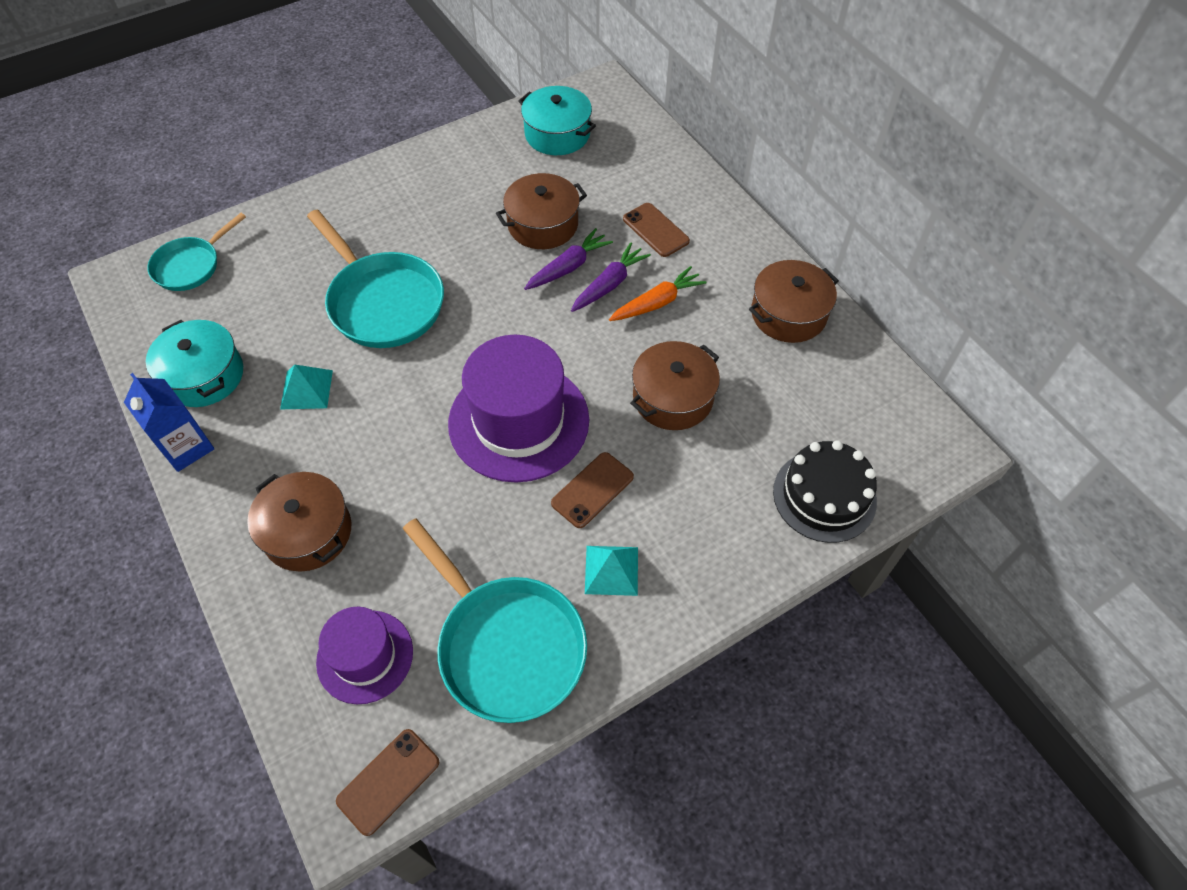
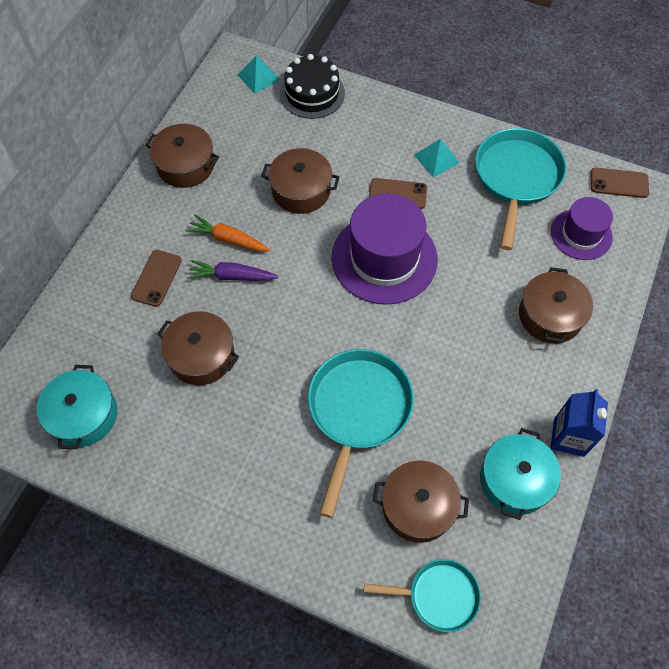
camera: 125 degrees left, 5 degrees up
(263, 294) = (418, 506): none -> brown pot
(306, 389) = (466, 400): turquoise pyramid -> turquoise pyramid (258, 77)
(568, 267) = (233, 311): purple carrot -> none

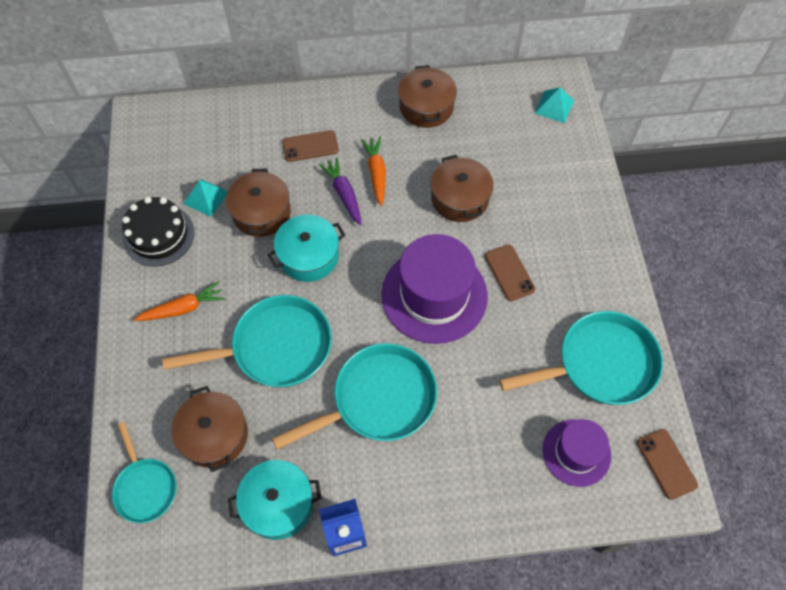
camera: 60 degrees right, 0 degrees up
(84, 415) = (171, 166): turquoise pot -> turquoise pot (309, 256)
(263, 476) = (183, 308): none -> orange carrot
(312, 93) = (568, 153): black cake -> black cake (159, 235)
(436, 158) = (571, 285): turquoise pyramid -> turquoise pyramid (206, 197)
(459, 351) = (378, 399): none -> turquoise pan
(550, 315) = (464, 463): brown pot -> none

